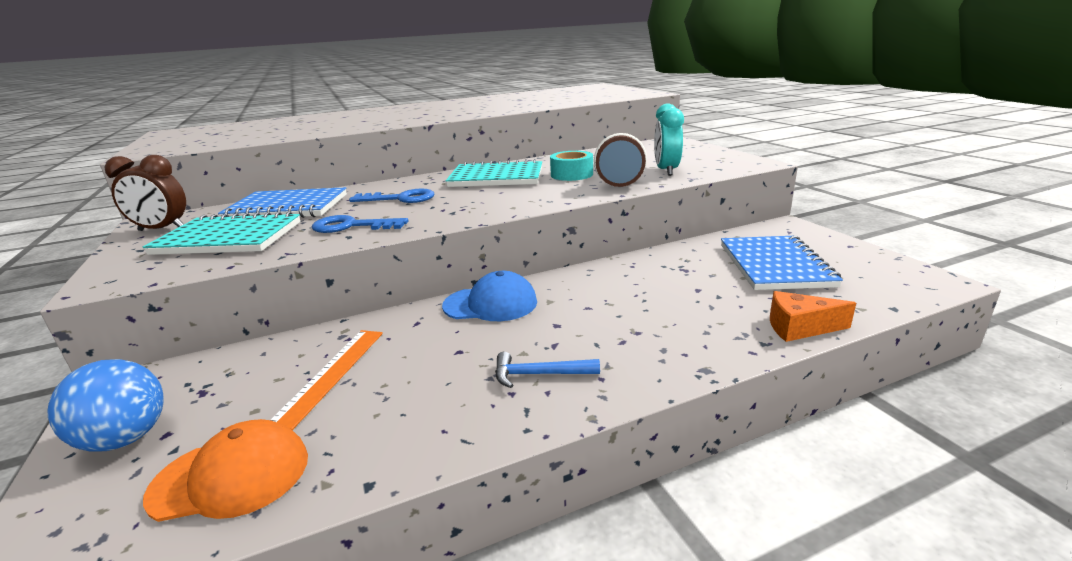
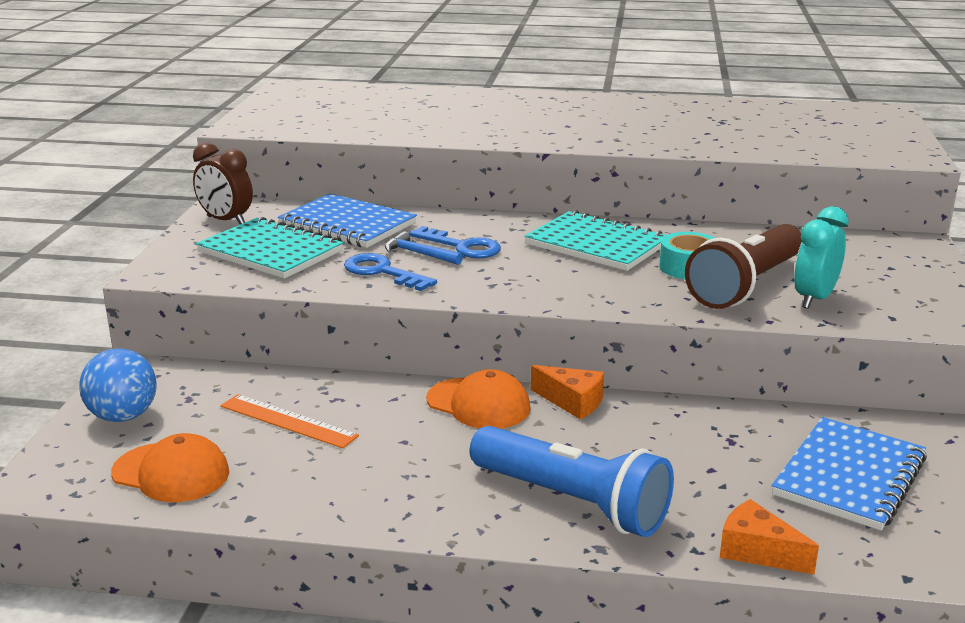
camera: 30 degrees right, 0 degrees up
(331, 374) = (288, 421): orange ruler -> orange ruler turned 75 degrees clockwise
(490, 304) = (478, 404): blue cap -> orange cap
(539, 374) = (448, 490): blue hammer -> blue hammer (419, 254)
(556, 280) = (572, 402): none -> orange cheese
(642, 345) = (571, 502): none -> blue flashlight

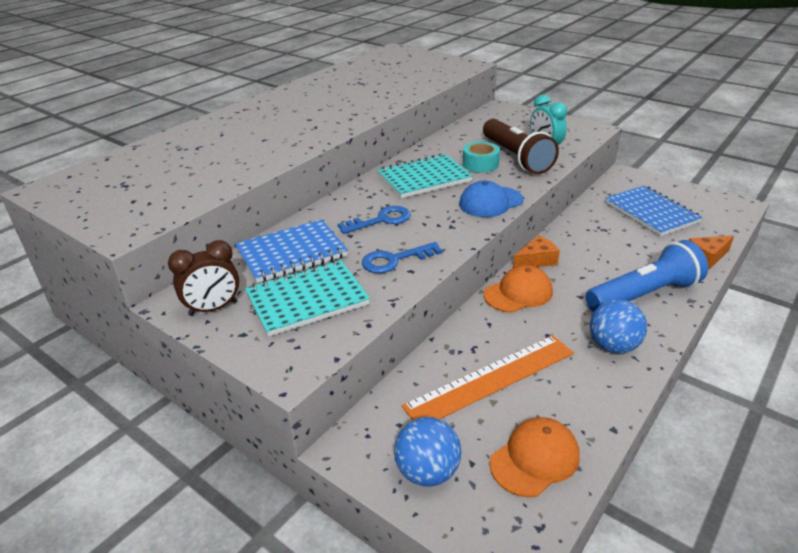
camera: 60 degrees left, 10 degrees up
(288, 421) = (491, 379): orange ruler -> orange ruler, size x1.60
(418, 493) = (613, 346): none -> blue ball
(419, 254) = (377, 238): blue hammer -> none
(583, 294) = (490, 202): none -> blue cap

